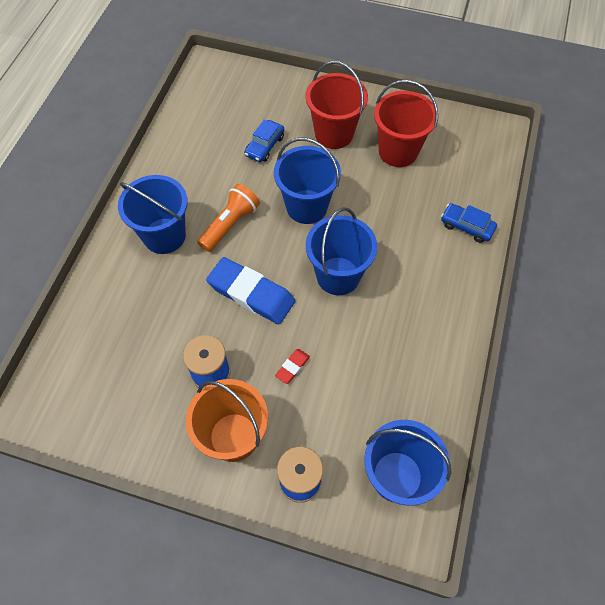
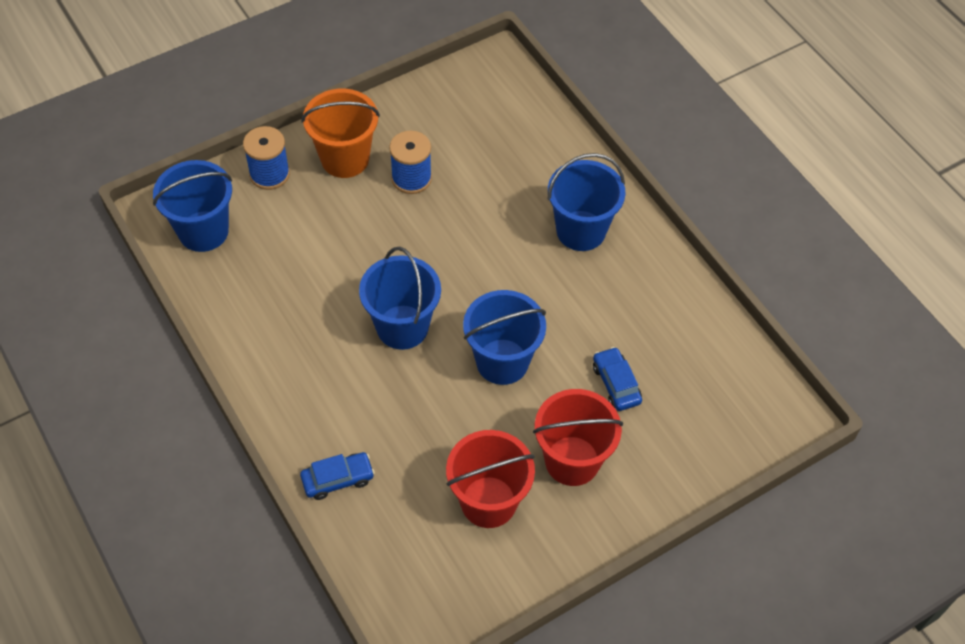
camera: 130 degrees right, 5 degrees down
(230, 224) = (543, 286): orange flashlight -> none
(251, 293) = (453, 252): blue eraser -> none
(292, 367) = (357, 232): red eraser -> none

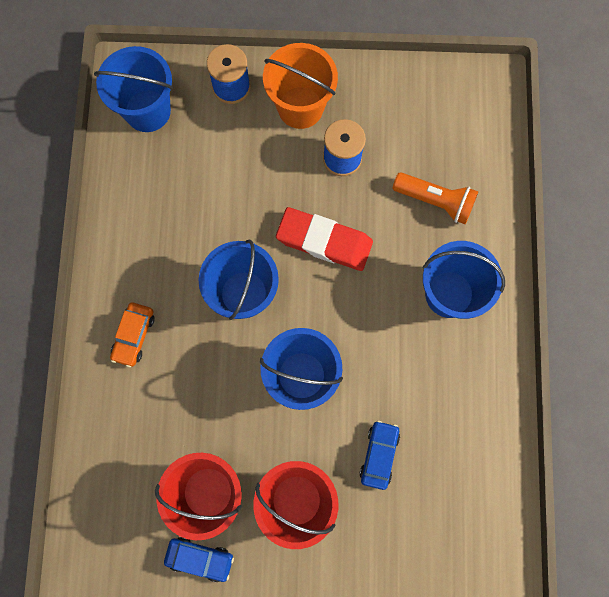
camera: 35 degrees right, 20 degrees up
(324, 416) = (134, 336): none -> orange car
(338, 479) = (109, 397): blue car -> blue car (200, 558)
(443, 248) = (324, 241): none -> red eraser
(516, 169) = (435, 201): none -> orange flashlight

